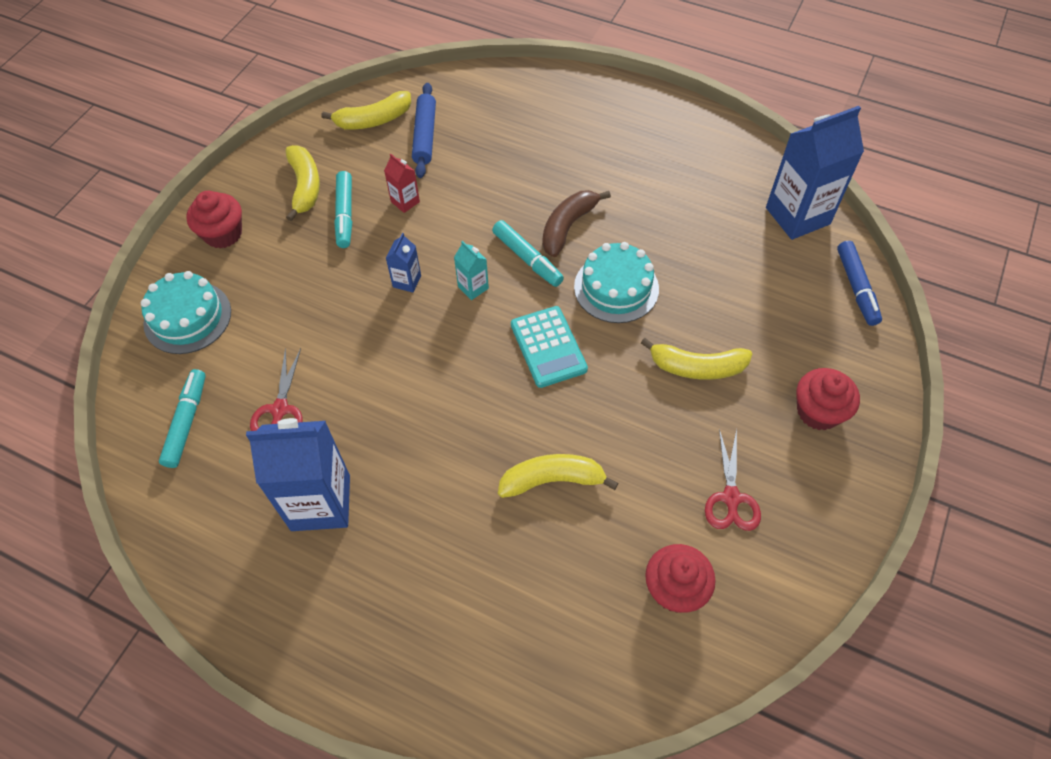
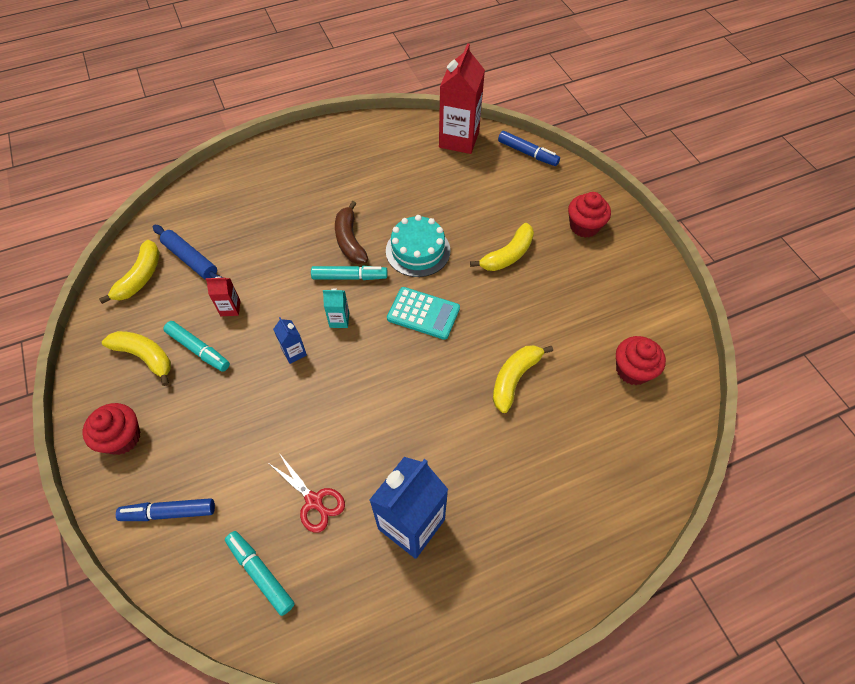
camera: 50 degrees left, 0 degrees up
(187, 317) = (169, 512): turquoise cake -> blue marker
(731, 498) = (601, 303): red scissors -> none
(797, 216) = (459, 139): blue carton -> red carton

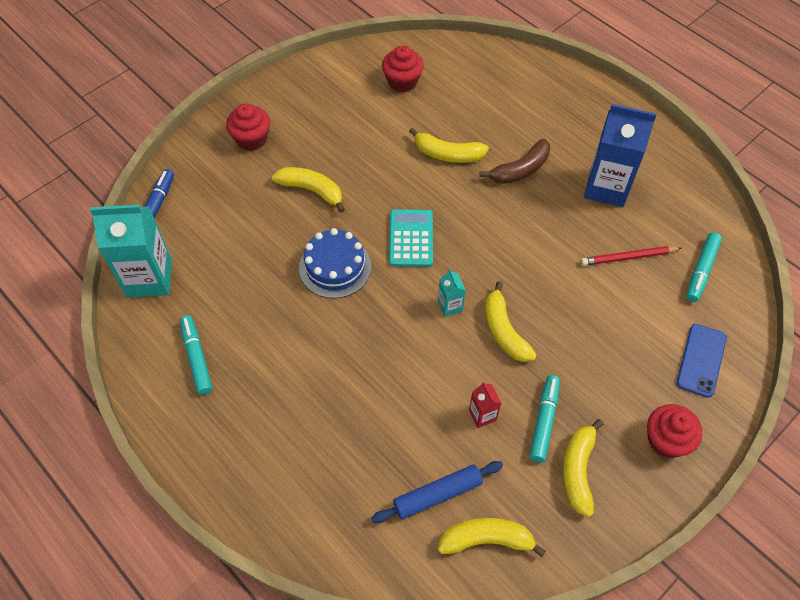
camera: 110 degrees left, 0 degrees up
(169, 512) = (701, 360): blue marker -> blue phone
(191, 259) = (437, 494): blue rolling pin -> blue rolling pin turned 45 degrees clockwise
(294, 352) = (504, 330): blue carton -> yellow banana
(314, 501) = (628, 257): red scissors -> red pencil
(349, 277) = (394, 317): turquoise marker -> turquoise marker (197, 358)
(350, 240) = (345, 335): brown banana -> brown banana (520, 170)
(418, 250) = (335, 267): turquoise cake -> blue cake
(459, 139) = (149, 278): red carton -> turquoise carton

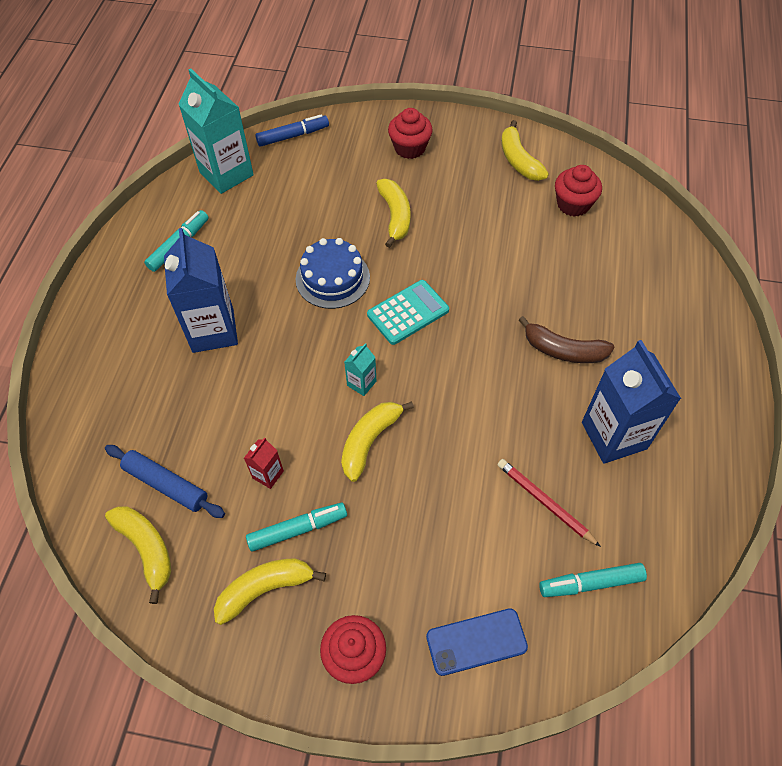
camera: 55 degrees right, 0 degrees up
(313, 380) = (213, 330): none -> blue carton
(448, 154) = (525, 284): yellow banana -> yellow banana (519, 160)

